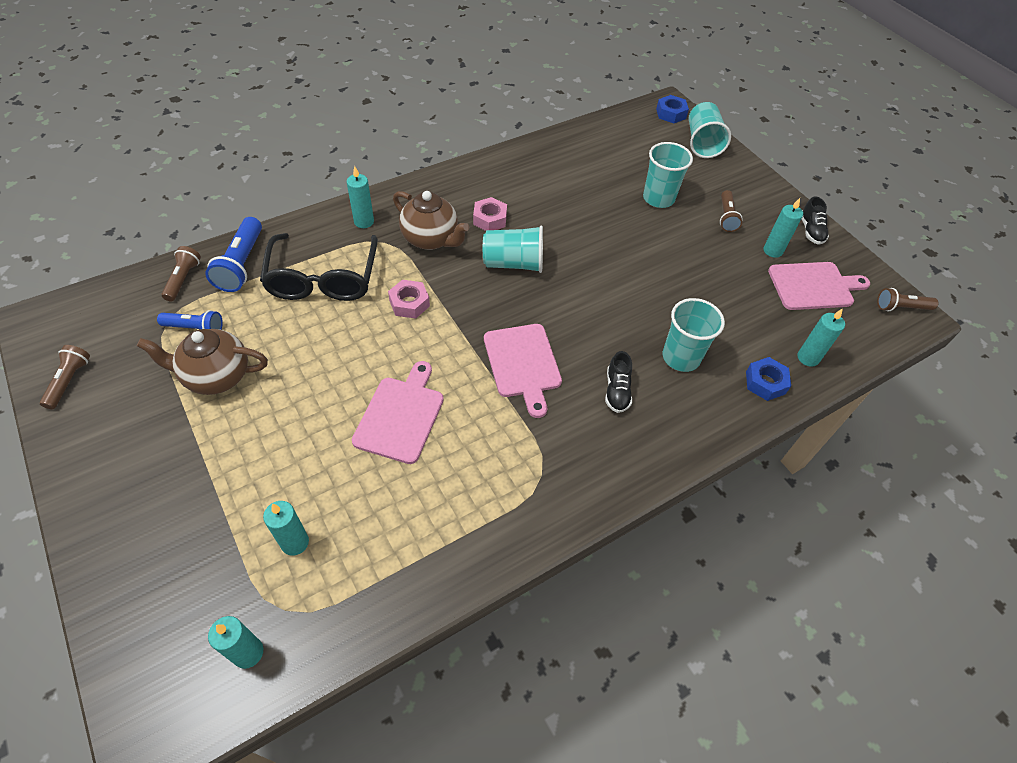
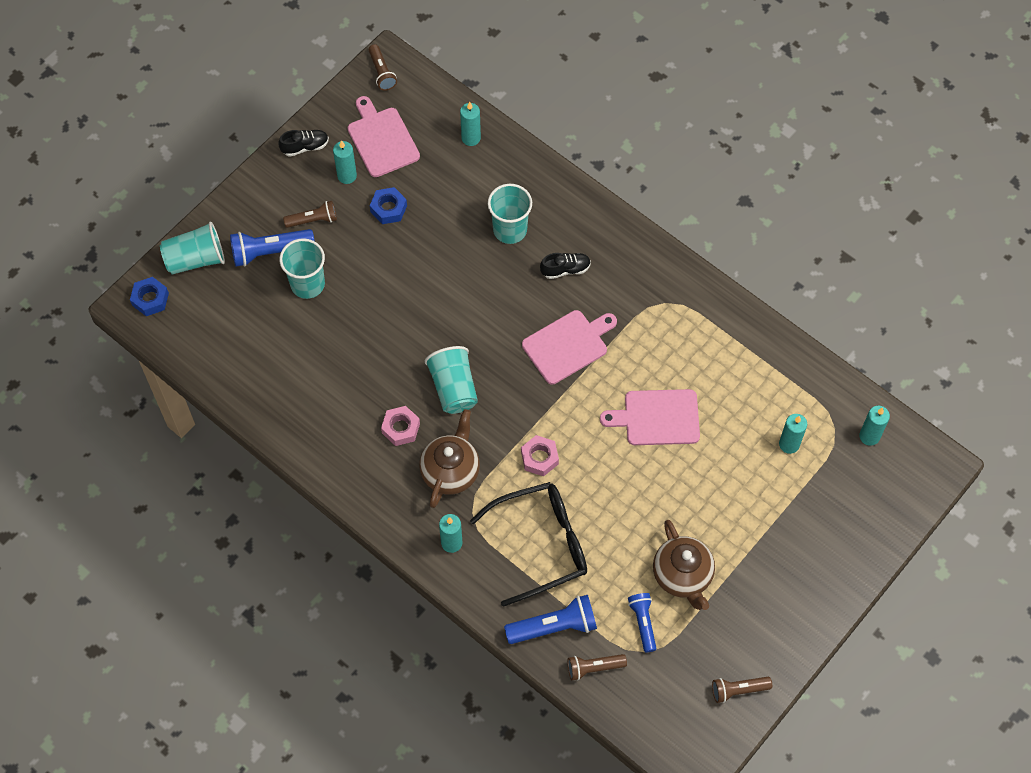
camera: 105 degrees left, 10 degrees up
(698, 184) = (269, 252): none -> blue flashlight
(765, 382) = (511, 166): blue nut -> blue nut (388, 208)

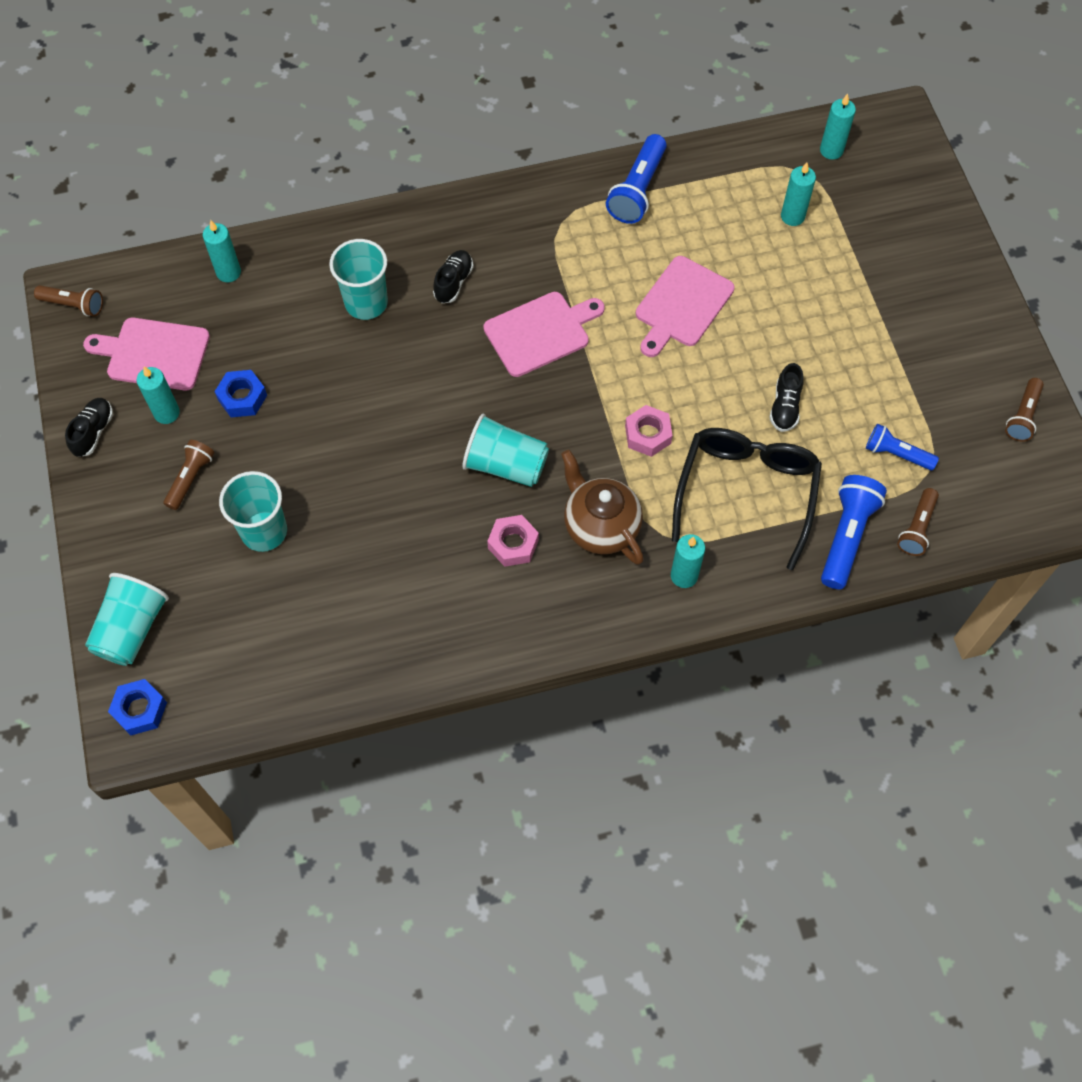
camera: 55 degrees left, 0 degrees up
(269, 252) = (191, 546): blue flashlight -> blue flashlight (638, 190)
(567, 345) = (540, 332): pink cutting board -> pink cutting board turned 60 degrees clockwise
(626, 530) = (785, 407): none -> black shoe
(682, 576) = (869, 388): brown teapot -> none

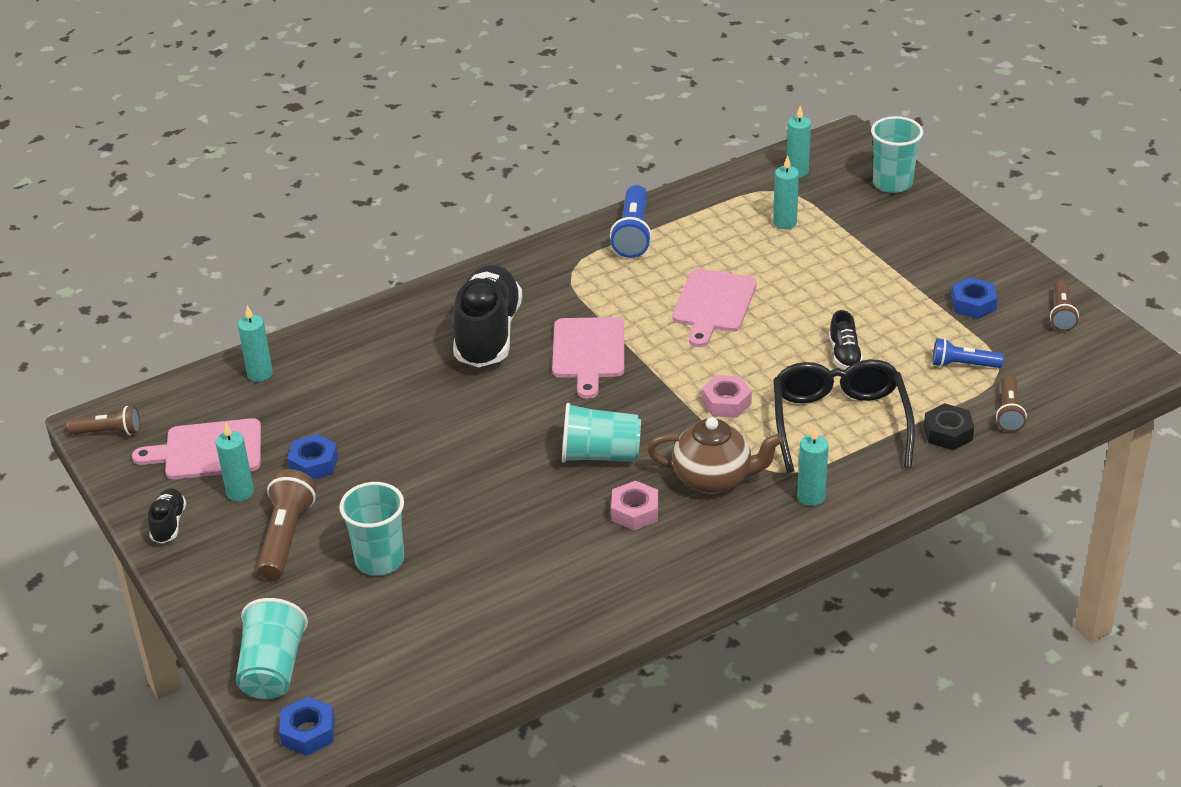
camera: 15 degrees left, 25 degrees down
(190, 478) = (286, 536): brown flashlight -> brown flashlight, size x1.57
(366, 303) = (408, 367): turquoise cup -> turquoise cup (892, 183)
(453, 282) = (488, 334): black shoe -> black shoe, size x2.23
(540, 332) = (588, 352): pink cutting board -> pink cutting board turned 135 degrees clockwise
(600, 526) = (713, 479): brown teapot -> brown teapot turned 150 degrees clockwise
(846, 536) = (948, 433): blue flashlight -> black nut
(939, 378) = (973, 304): none -> blue nut

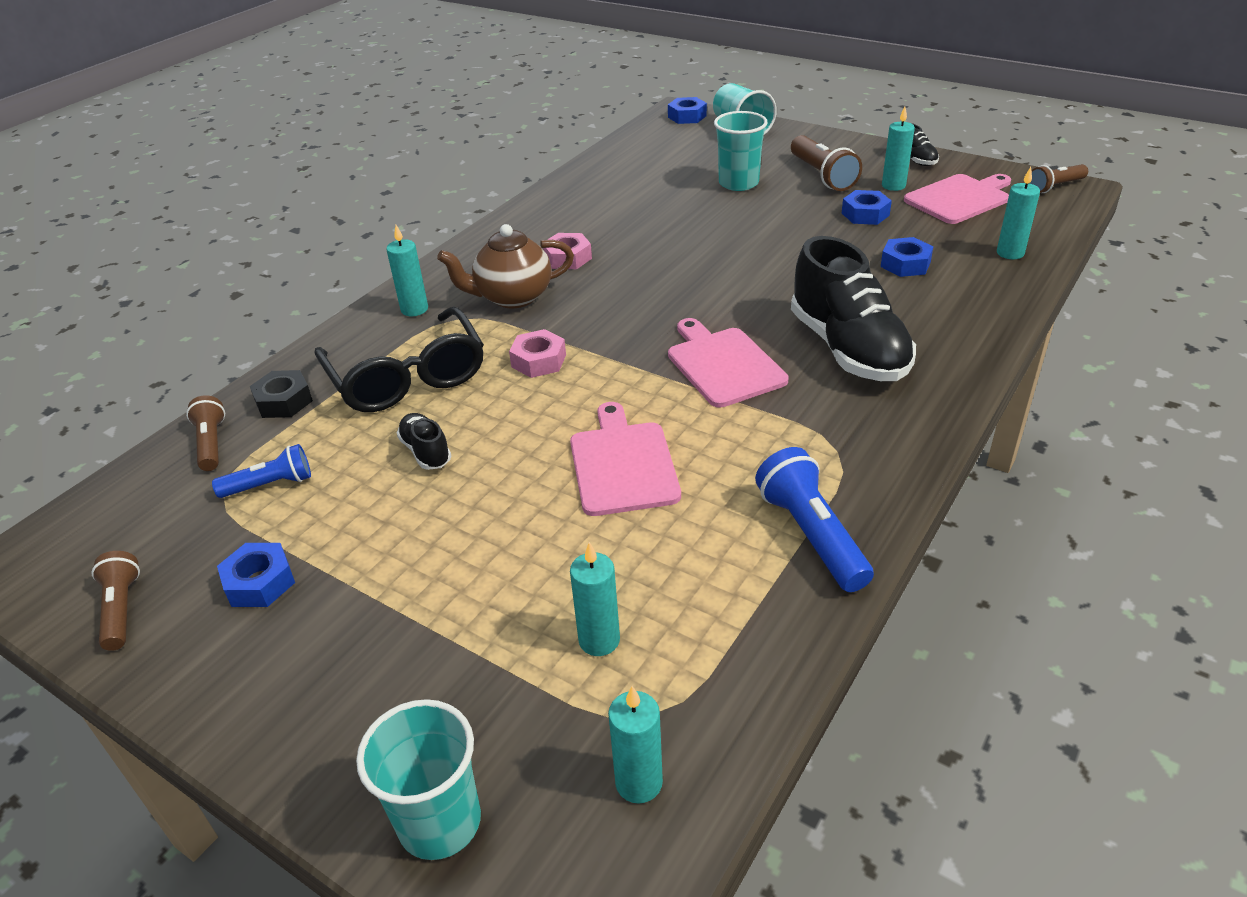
camera: 155 degrees right, 0 degrees up
(353, 393) = (905, 264): none -> blue nut
(600, 455) = (630, 285): turquoise cup -> none

